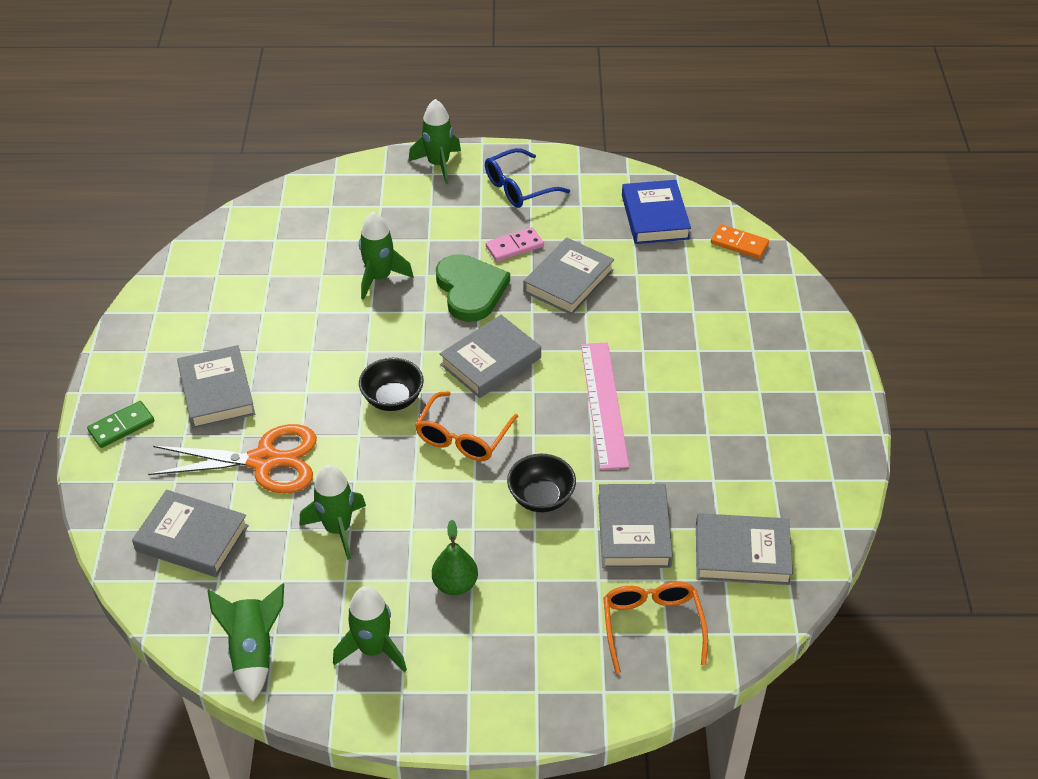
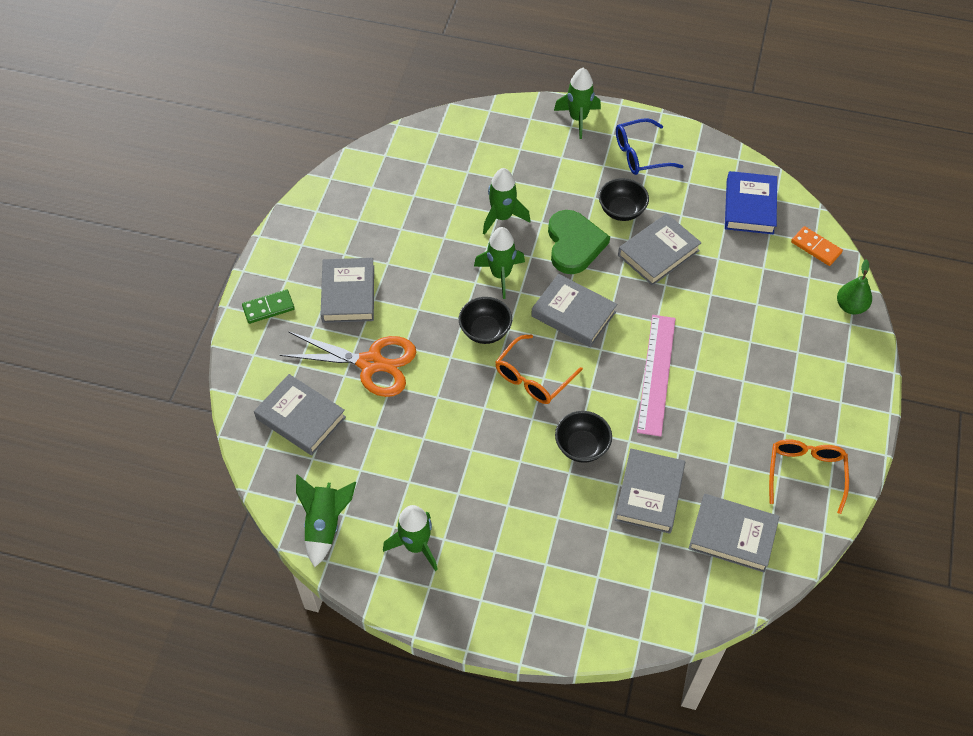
camera: 15 degrees right, 10 degrees up
(338, 529) = (414, 436): green rocket -> green rocket (501, 275)
(455, 584) = (493, 506): green pear -> green pear (850, 306)
(490, 361) = (573, 314): grey book -> grey book turned 60 degrees clockwise
(514, 247) = (621, 211): pink domino -> black bowl
(652, 625) = (640, 579): orange glasses -> orange glasses (805, 473)

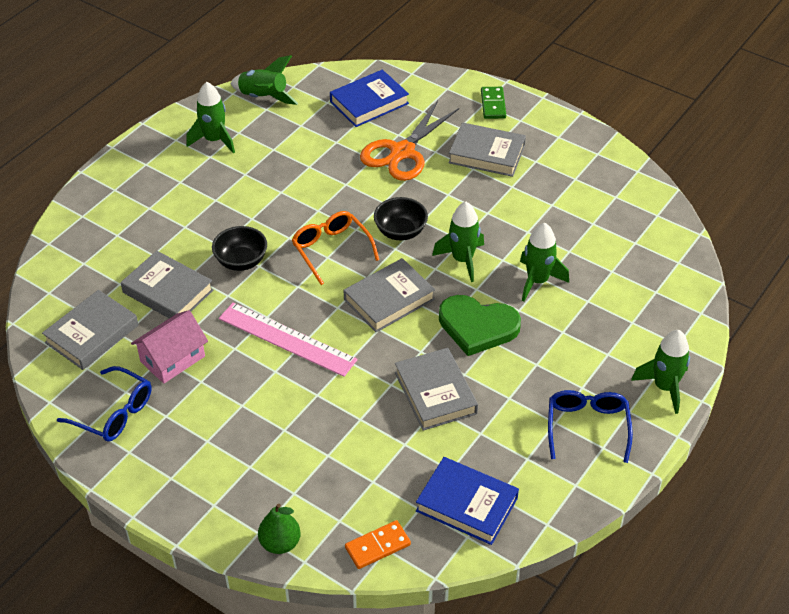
camera: 110 degrees right, 10 degrees down
(301, 418) = (369, 103): grey book -> blue book
(621, 211) = (508, 381): black bowl -> none
(724, 454) = (172, 359): none -> pink house
(805, 473) = (114, 413): orange glasses -> blue glasses

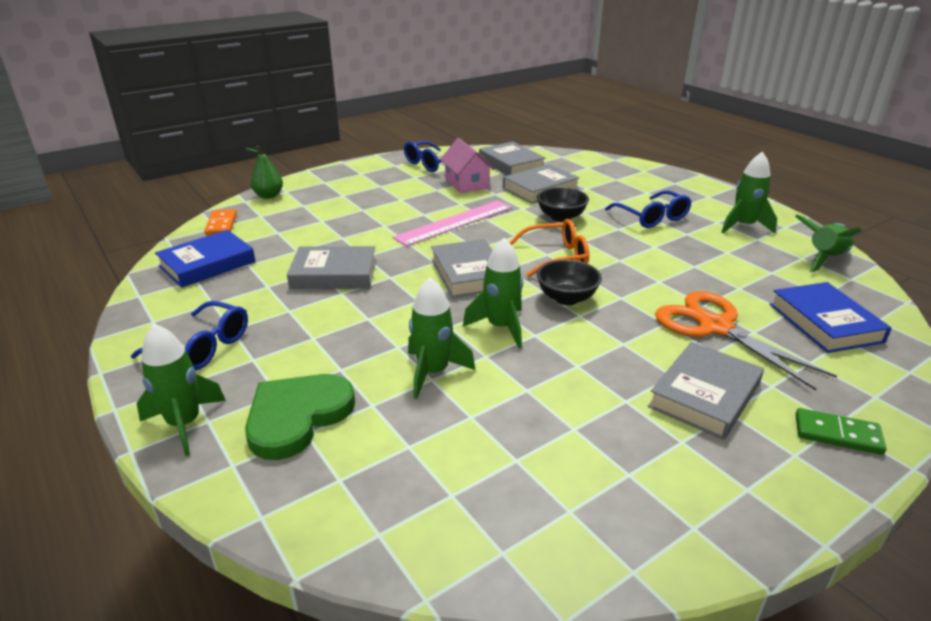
camera: 110 degrees right, 15 degrees down
(217, 198) = (652, 217): none -> blue glasses
(477, 327) = (394, 314): green heart -> green heart (297, 417)

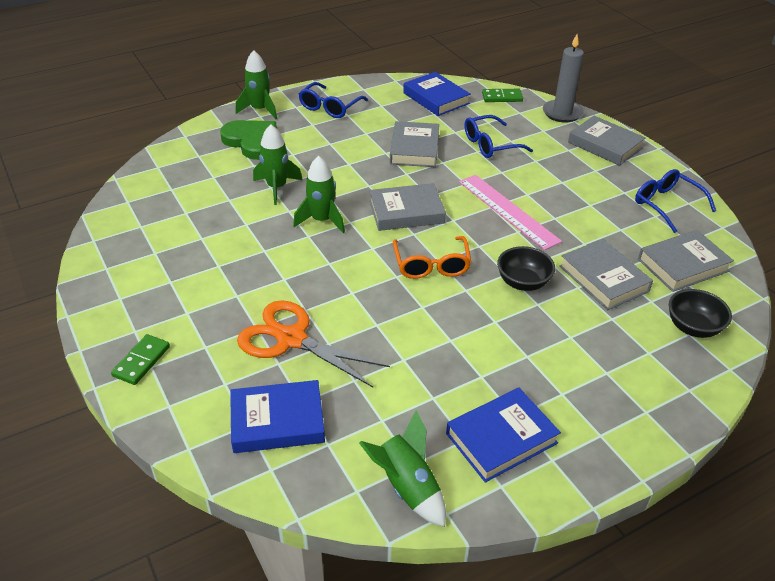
camera: 95 degrees right, 10 degrees up
(221, 224) = (502, 97): orange domino -> green domino
(268, 196) = (562, 113): green pear -> grey candle
(467, 183) = (611, 225): pink house -> none
(566, 298) = (356, 260): black bowl -> black bowl (693, 327)
(652, 217) = (525, 357): blue glasses -> blue glasses (490, 145)
(704, 395) = (208, 305): grey book -> grey book (605, 145)
(715, 327) = (291, 339): orange scissors -> orange scissors turned 120 degrees counterclockwise
(743, 226) = (501, 438): green rocket -> blue book

